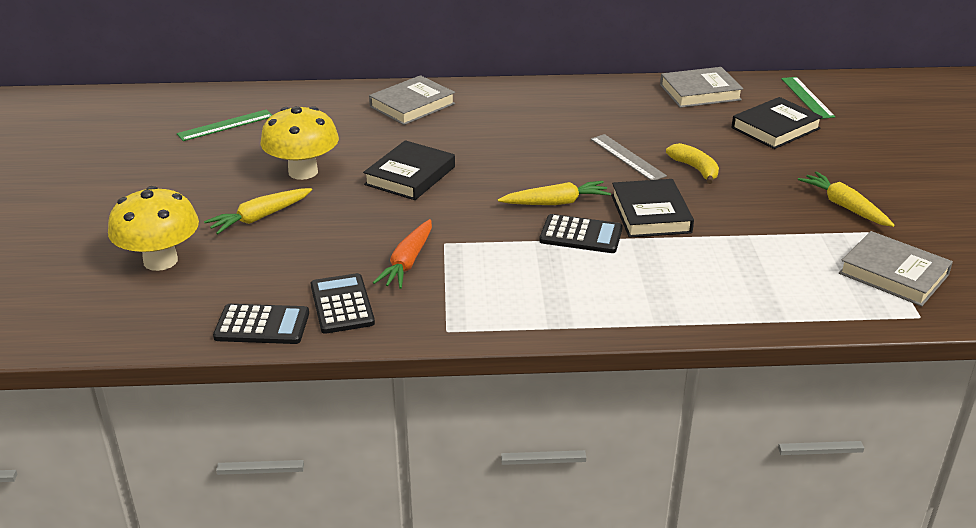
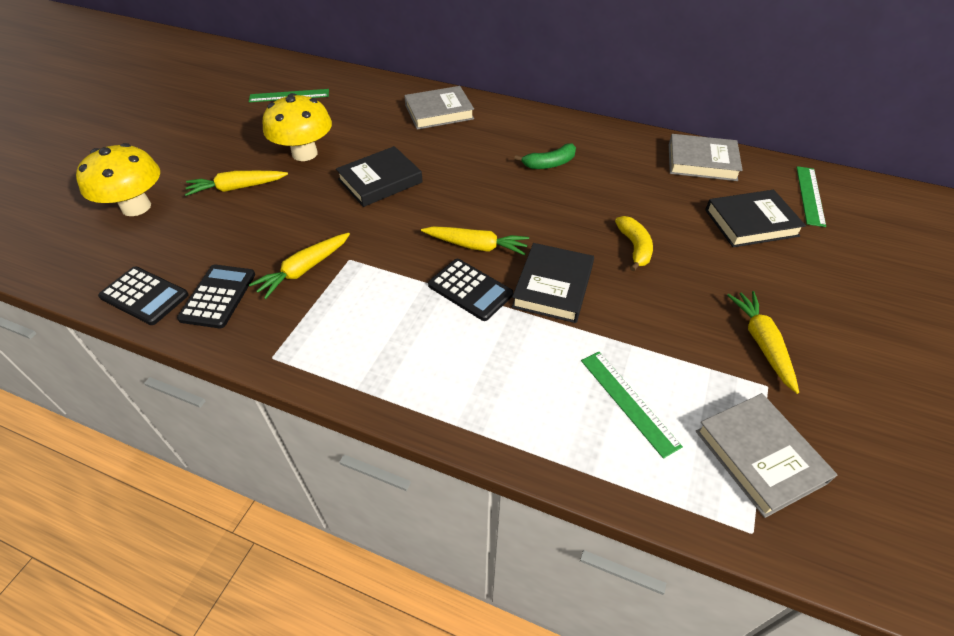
camera: 25 degrees right, 15 degrees up
(407, 262) = (304, 270): orange carrot -> yellow carrot
(564, 124) = (549, 164): none -> green banana
(627, 157) = (579, 215): grey ruler -> none
(776, 270) = (629, 401): none -> green ruler

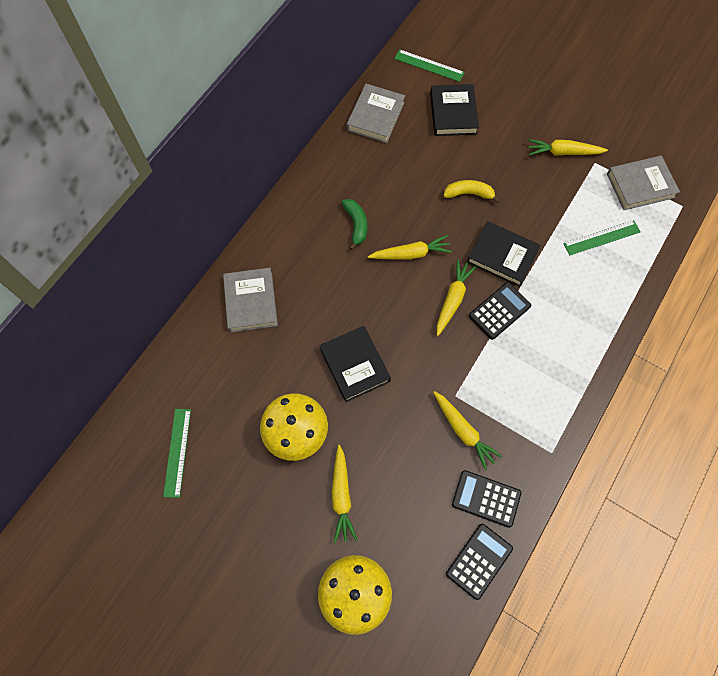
camera: 80 degrees left, 20 degrees up
(527, 207) = (411, 254): none -> yellow carrot

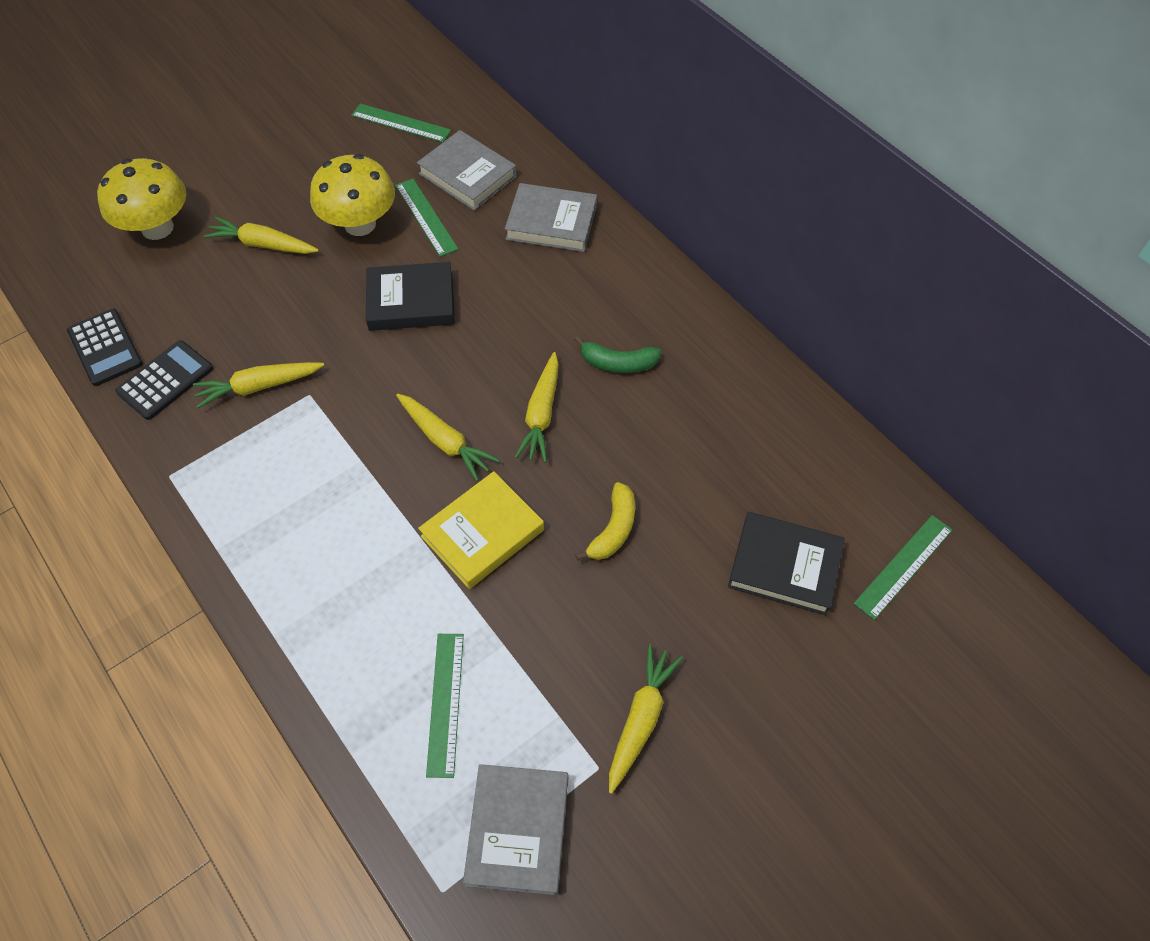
camera: 110 degrees right, 10 degrees down
(273, 388) = (426, 217): none -> green ruler
(375, 116) = (811, 448): grey book -> grey book (468, 175)
(499, 311) = (397, 493): black calculator -> none
(502, 256) = (482, 533): black book -> yellow book

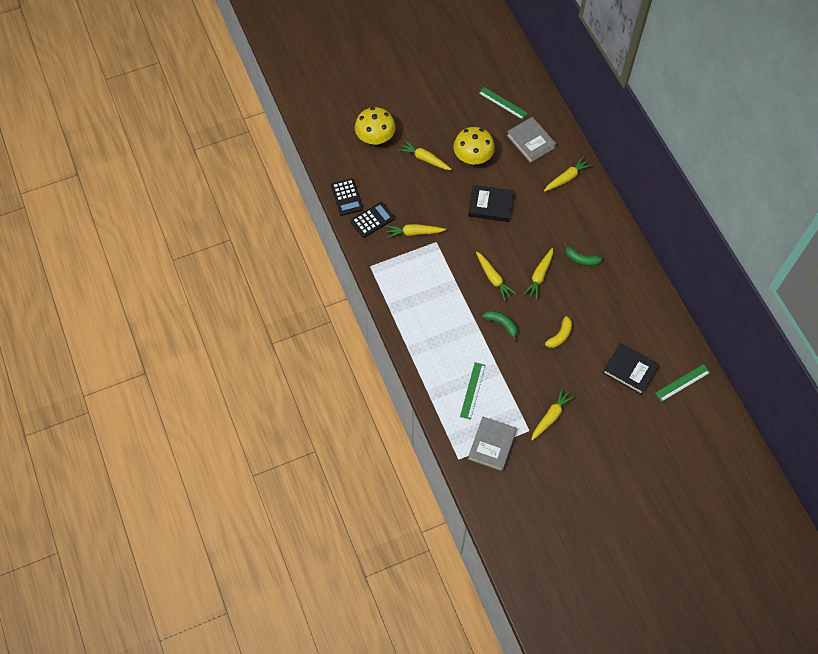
camera: 15 degrees right, 5 degrees up
(426, 217) = (505, 161): green ruler -> none
(482, 533) = (502, 324): yellow book -> green banana
(551, 222) = (567, 178): grey book -> yellow carrot

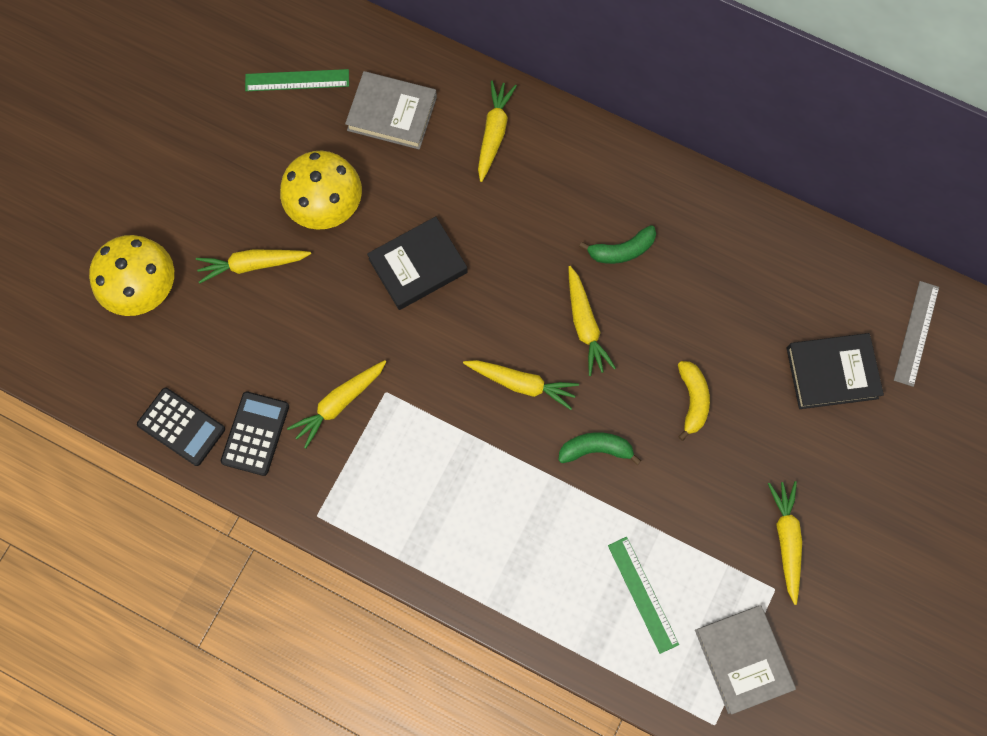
camera: 40 degrees left, 10 degrees up
(682, 383) = (916, 333): green ruler -> grey ruler

